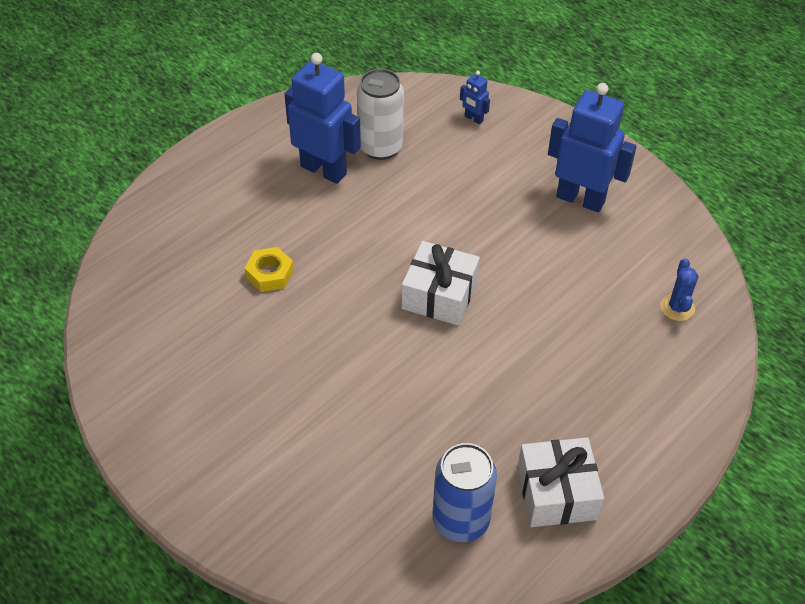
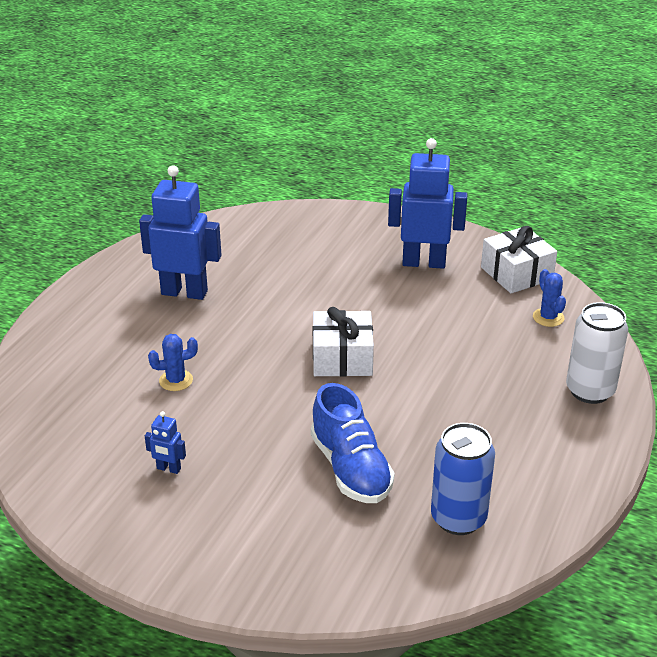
camera: 20 degrees left, 15 degrees down
(269, 274) = (176, 380): yellow nut -> blue cactus
(380, 147) = (227, 265): white can -> white can (590, 391)
(385, 428) = (350, 468): none -> blue shoe
(473, 119) = (299, 228): blue robot -> blue robot (168, 469)
(556, 493) = (529, 474): white gift -> white gift (516, 273)

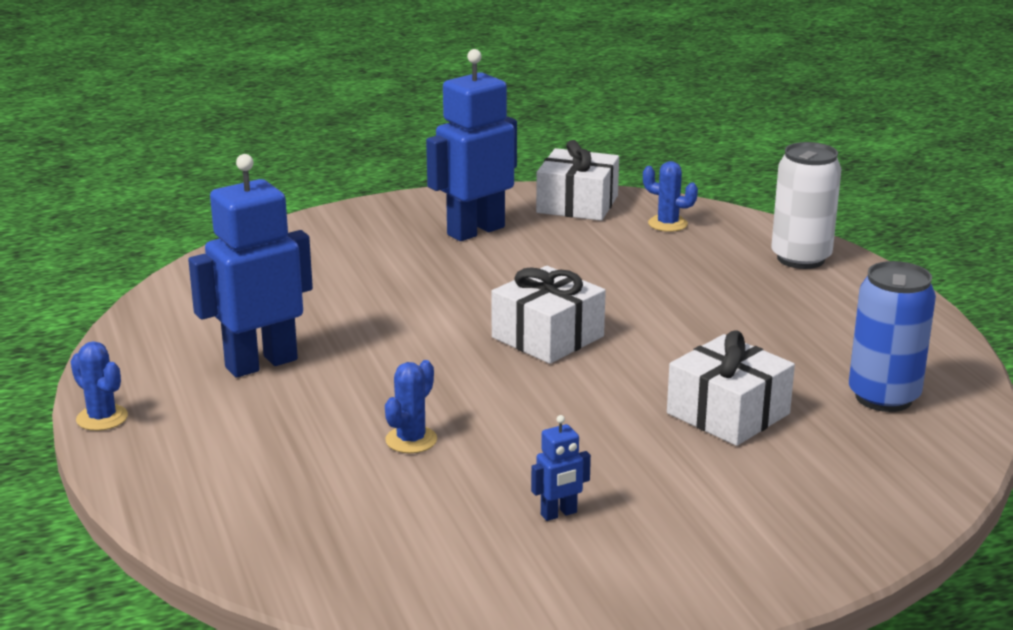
camera: 45 degrees left, 10 degrees down
(78, 285) = (102, 418): none -> blue cactus
(350, 468) = (728, 413): blue shoe -> white gift

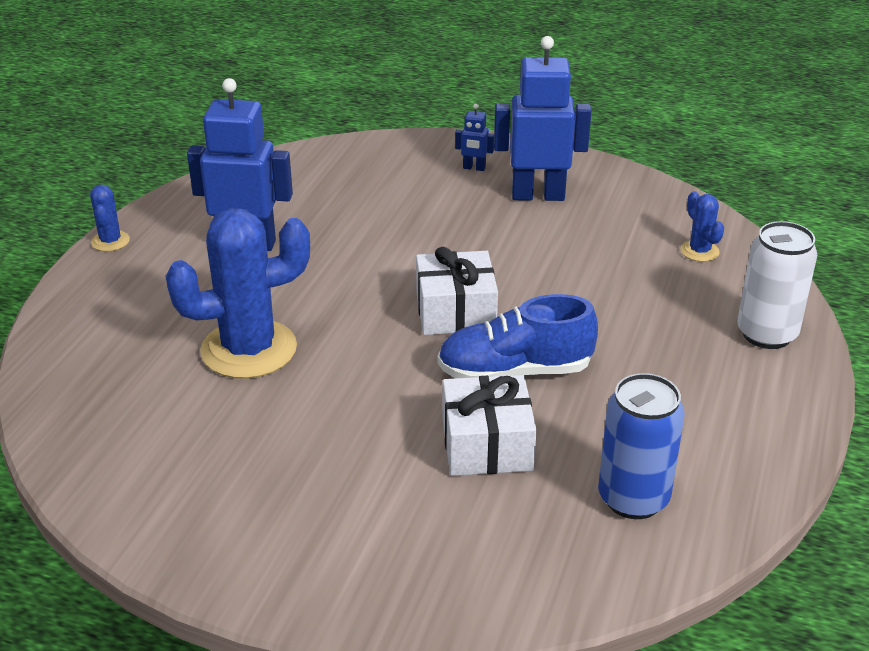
camera: 40 degrees right, 10 degrees up
(411, 440) = (249, 349): blue cactus -> blue cactus, size x2.22
(559, 514) = (252, 459): blue robot -> blue robot (474, 168)
(577, 204) = (652, 202): white gift -> none
(665, 357) = (515, 371): none -> blue shoe

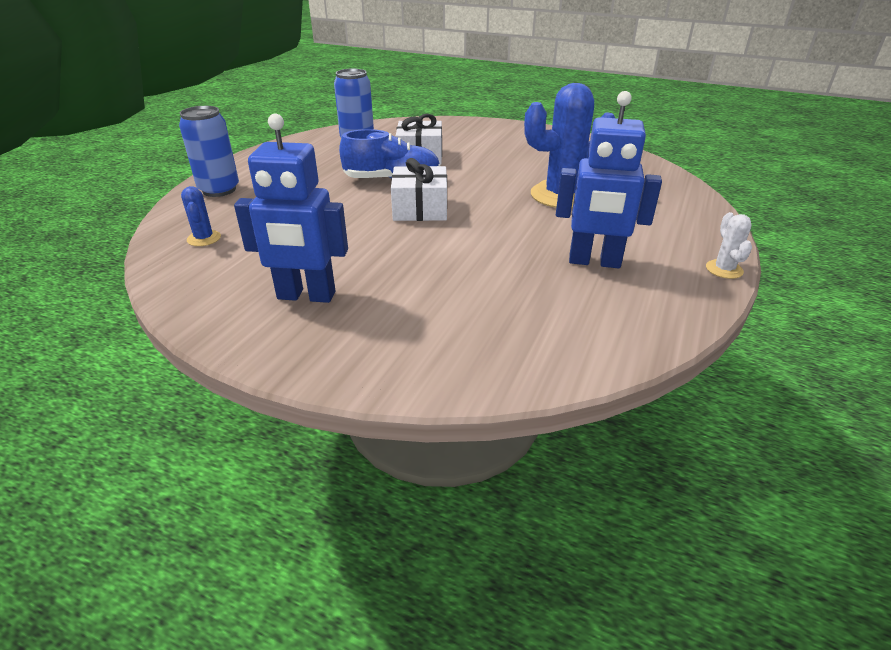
camera: 175 degrees left, 0 degrees up
(110, 241) = (724, 269): blue cactus -> white cactus
(474, 168) = (359, 334): blue robot -> none
(766, 334) = (219, 190): white can -> blue can

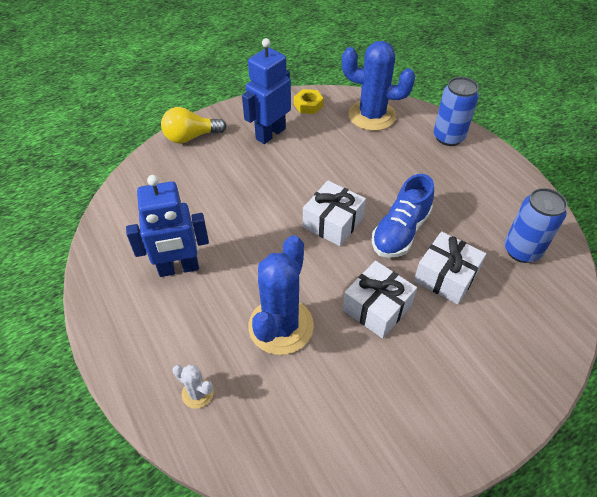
camera: 125 degrees right, 15 degrees up
(204, 238) = (372, 116): blue cactus -> blue cactus, size x2.22
(206, 291) = (308, 105): none -> yellow nut
(381, 366) = (191, 137): none -> yellow light bulb
(486, 170) = (377, 307): none -> white gift
(594, 262) = (178, 268): blue robot -> blue robot turned 150 degrees counterclockwise
(724, 269) = (97, 333): white cactus -> white cactus (197, 393)

